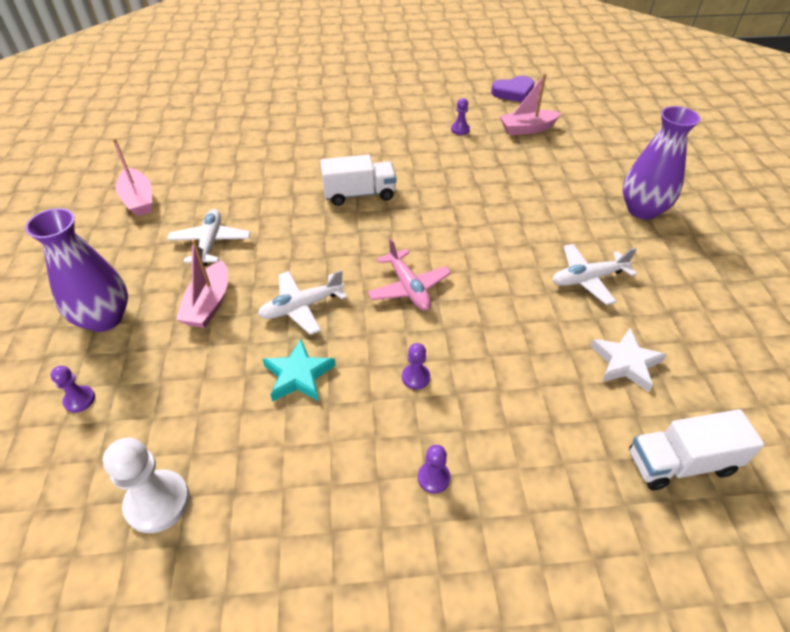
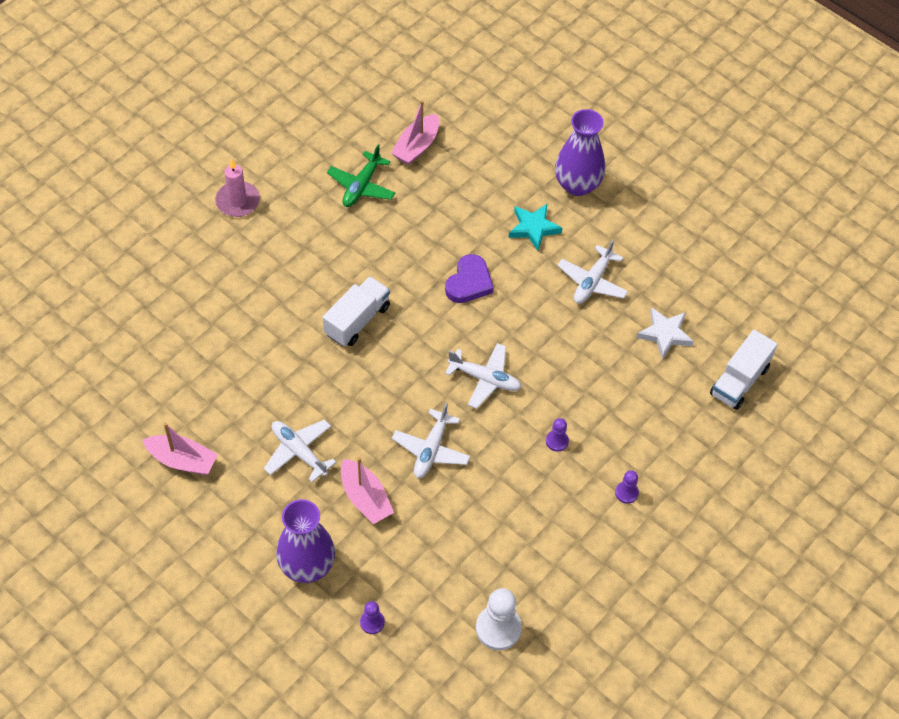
camera: 45 degrees left, 10 degrees up
(298, 375) = (486, 496): turquoise star -> turquoise star (533, 228)
(368, 99) = (238, 201): none -> pink candle
(408, 288) = (485, 379): pink plane -> white plane
(460, 129) = (361, 186): purple pawn -> green plane
(513, 92) = (360, 102): purple heart -> purple heart (469, 282)

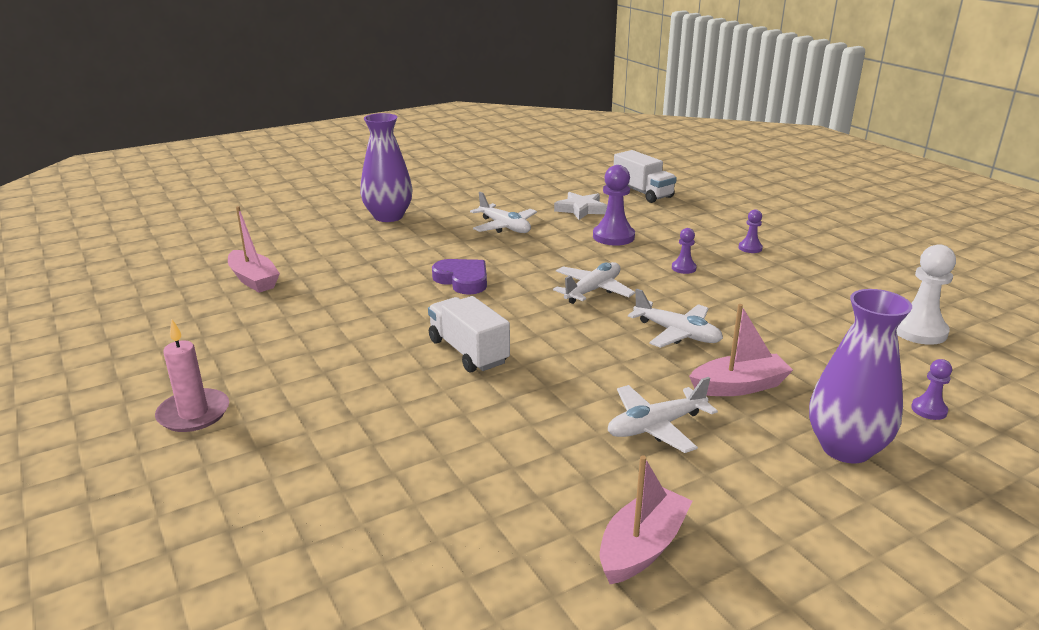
camera: 70 degrees left, 30 degrees down
(361, 186) = (271, 319): green plane -> none
(533, 228) = (421, 241): turquoise star -> none
(606, 374) = (613, 237): none -> purple pawn

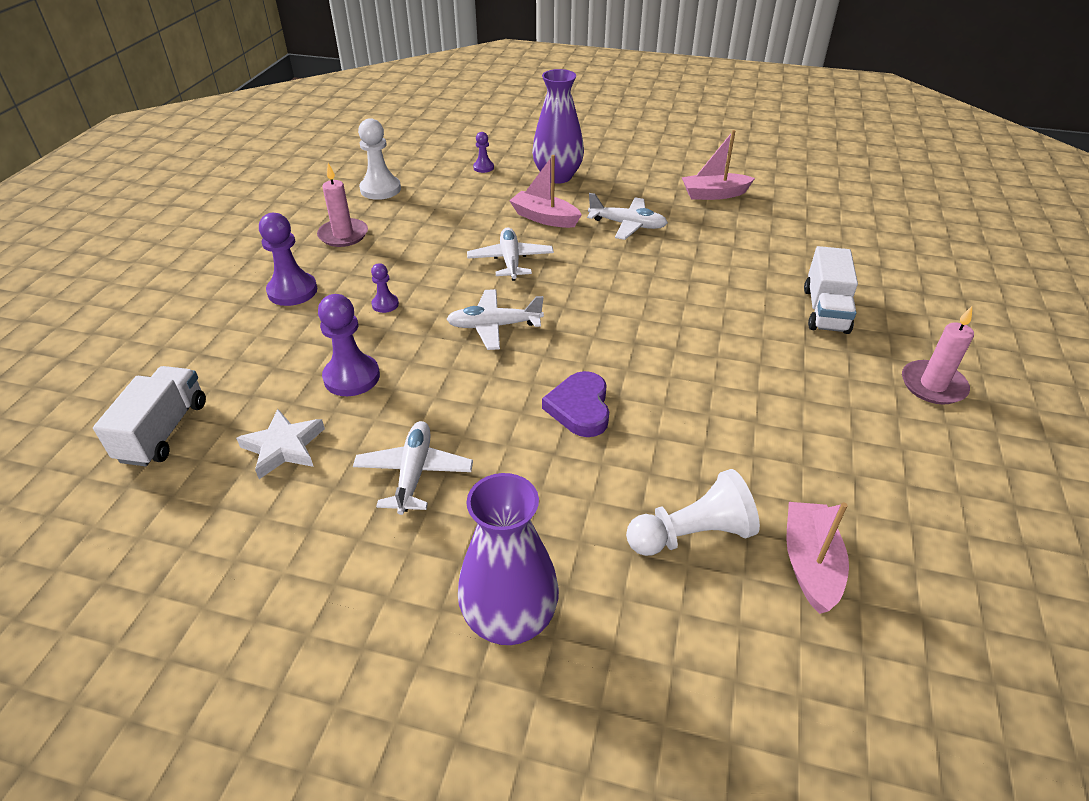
camera: 135 degrees left, 15 degrees up
(331, 264) = (692, 534): none -> white pawn
(468, 352) = (673, 326): white truck -> white truck (825, 310)
(750, 248) = (292, 291): purple pawn -> purple pawn, size x1.86
(825, 286) = (343, 235): none -> pink candle

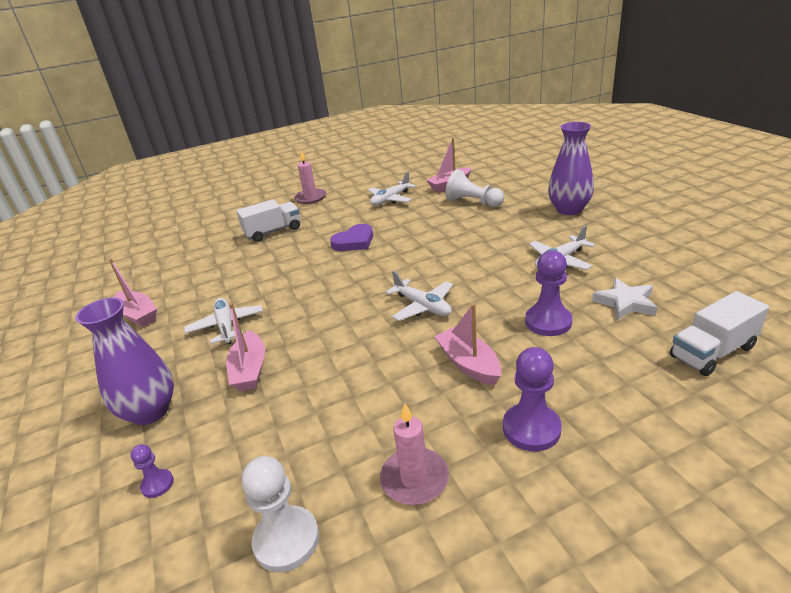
camera: 125 degrees left, 10 degrees down
(385, 304) = (469, 364): purple pawn -> pink boat
(510, 261) = (338, 346): white plane -> white plane (390, 199)
(580, 408) = (446, 249): purple heart -> purple heart (354, 242)

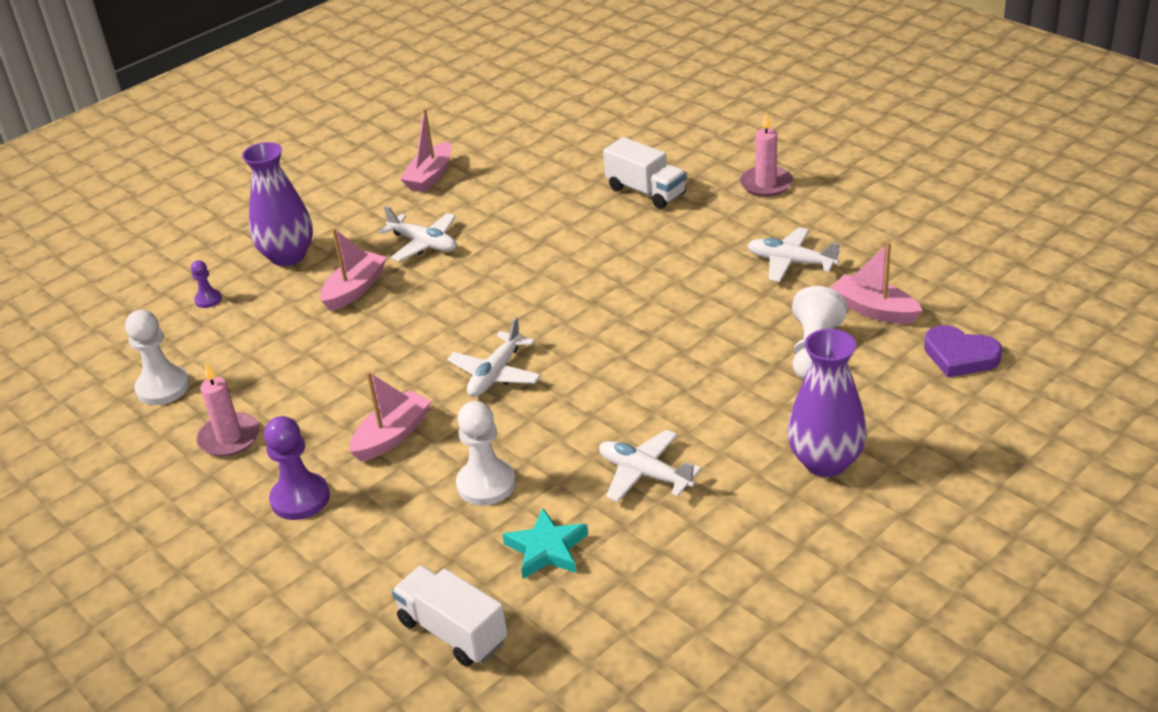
camera: 70 degrees right, 5 degrees up
(226, 326) = (423, 244): white plane -> white plane turned 75 degrees clockwise
(250, 370) = (355, 289): pink boat -> pink boat turned 150 degrees clockwise
(354, 242) = (640, 271): purple heart -> purple heart (960, 356)
(548, 322) = (486, 484): purple pawn -> white pawn
(625, 303) = (546, 549): white star -> turquoise star

